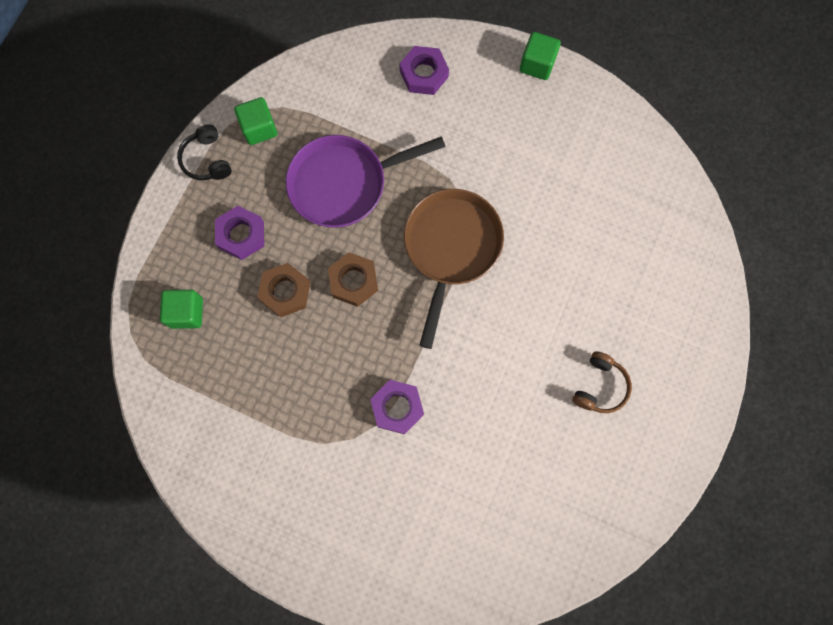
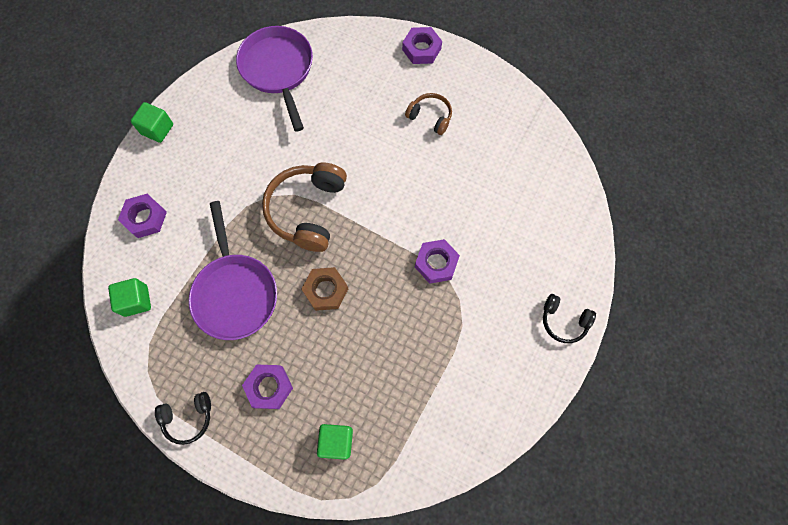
camera: 85 degrees left, 5 degrees down
(259, 128) = (166, 366): green cube -> green cube (136, 301)
(285, 292) = (328, 349): brown nut -> none
(335, 570) = (563, 321): none -> black headphones
(451, 248) = (307, 210): brown pan -> brown headphones
(640, 187) = (278, 70): none -> purple pan
(704, 367) = (421, 49): none -> purple nut

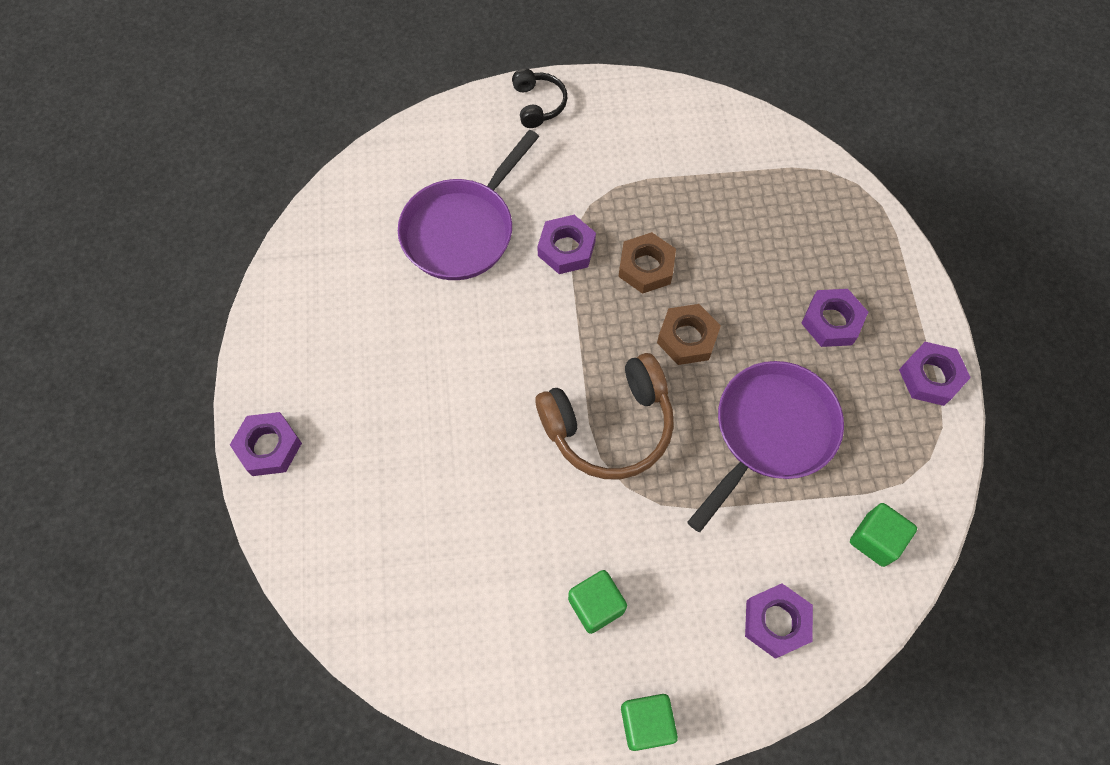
camera: 125 degrees left, 5 degrees down
(188, 418) = (930, 377): black headphones -> purple nut
(278, 70) = (430, 621): purple pan -> purple pan (462, 230)
(336, 441) = (822, 226): green cube -> green cube (596, 605)
(389, 301) = (646, 267): none -> brown nut
(430, 117) = (374, 369): brown headphones -> none

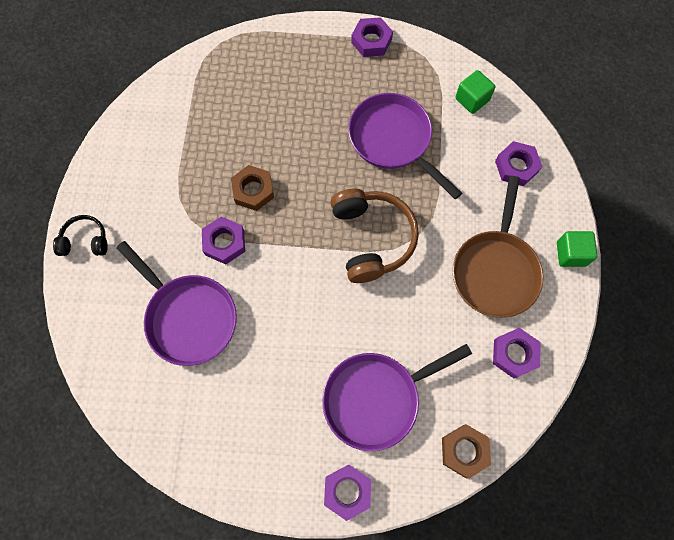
camera: 80 degrees left, 5 degrees up
(388, 465) = (377, 398): none -> purple pan
(596, 605) = (495, 270): green cube -> brown pan
(687, 338) = (315, 175): brown nut -> brown nut (464, 451)
(831, 321) = (321, 85): purple nut -> purple nut (514, 354)

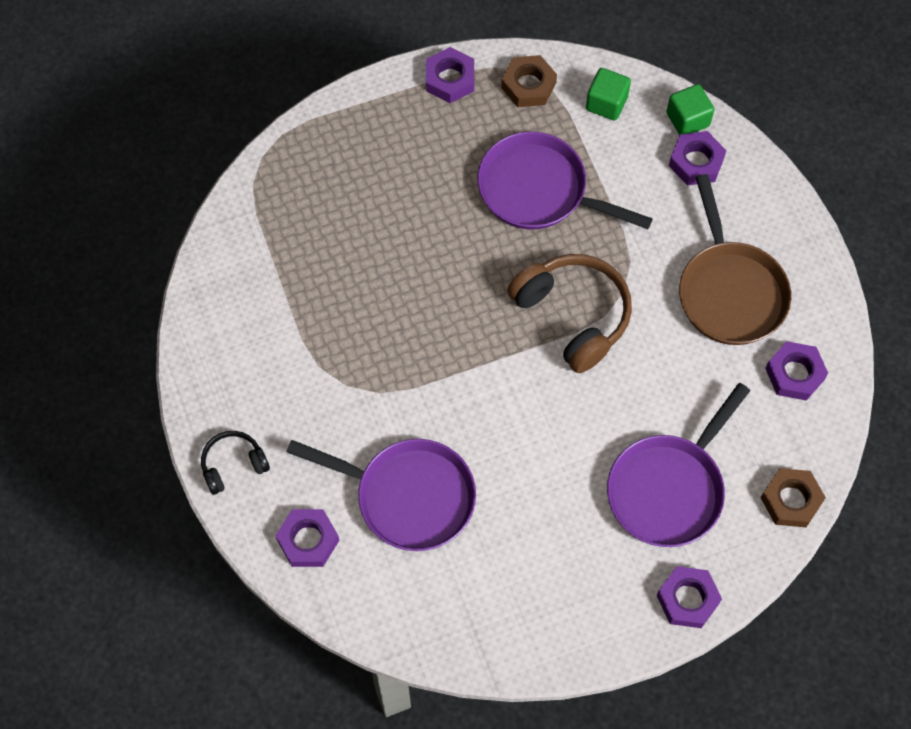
camera: 25 degrees left, 5 degrees down
(224, 242) = (403, 394): purple nut -> purple nut (308, 540)
(253, 190) = (404, 319): brown nut -> brown nut (528, 85)
(571, 254) = (803, 237): green cube -> green cube (687, 119)

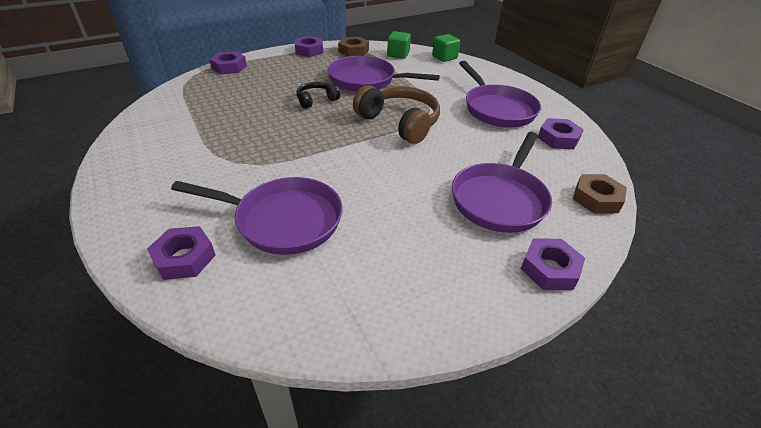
camera: 10 degrees left, 25 degrees down
(233, 465) = (125, 212): black headphones -> black headphones (316, 100)
(696, 162) = (455, 69): purple nut -> purple nut (229, 67)
(729, 291) = (497, 109): brown pan -> purple pan

